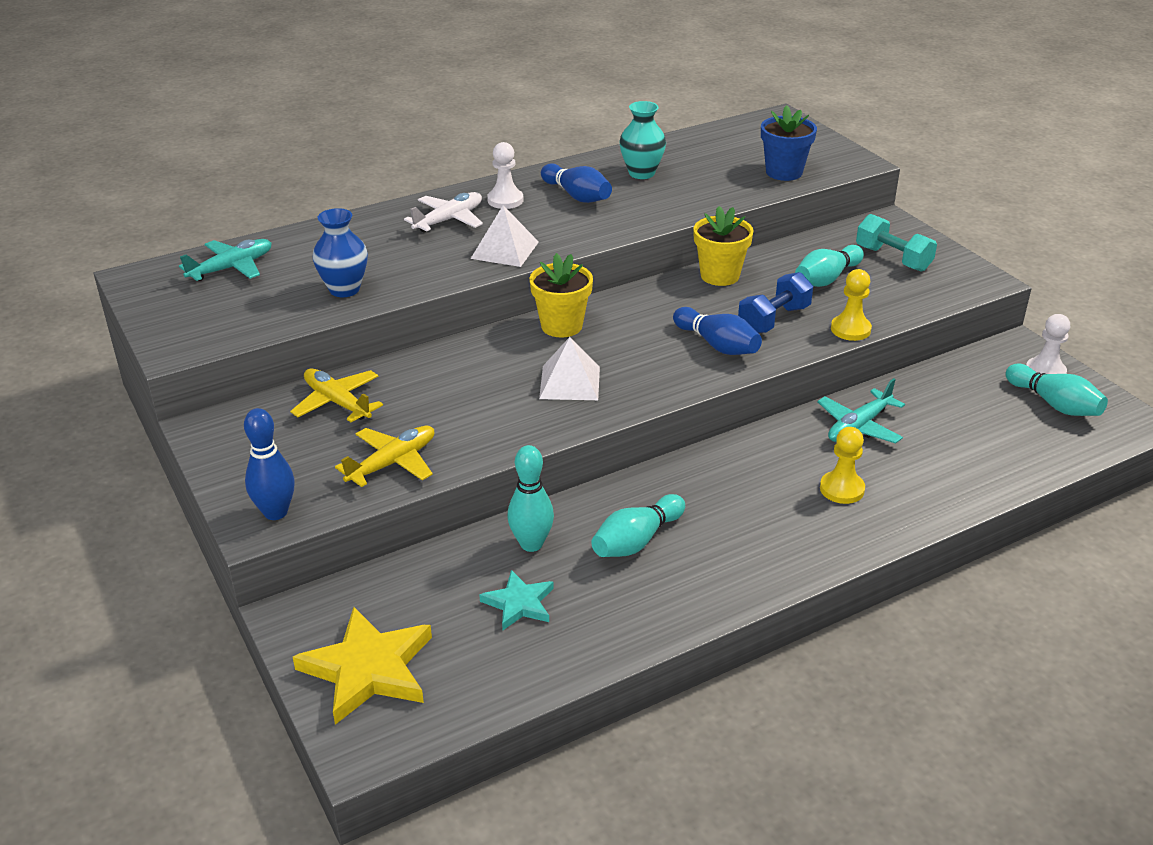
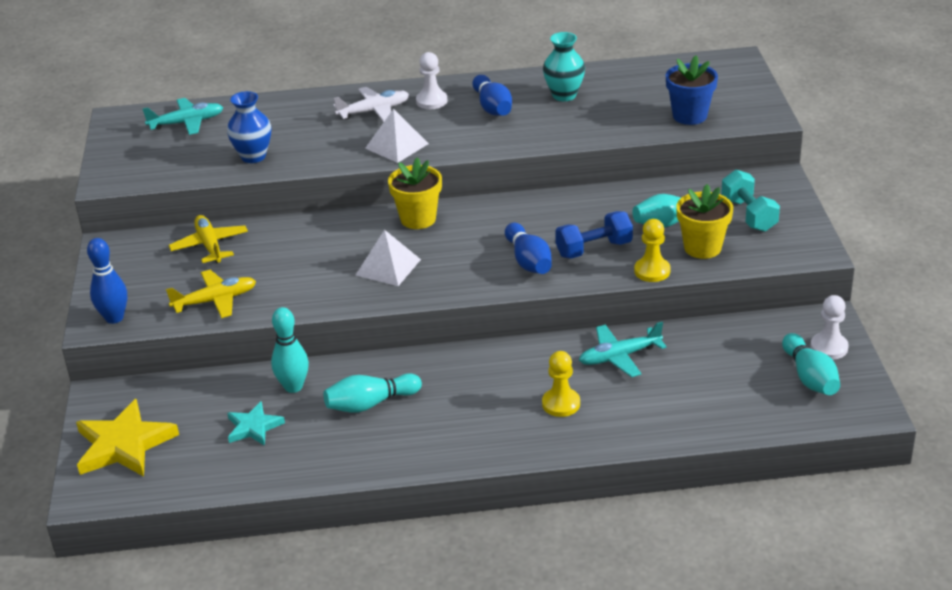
camera: 25 degrees right, 0 degrees up
(720, 275) = (582, 201): yellow flower pot -> yellow flower pot (702, 248)

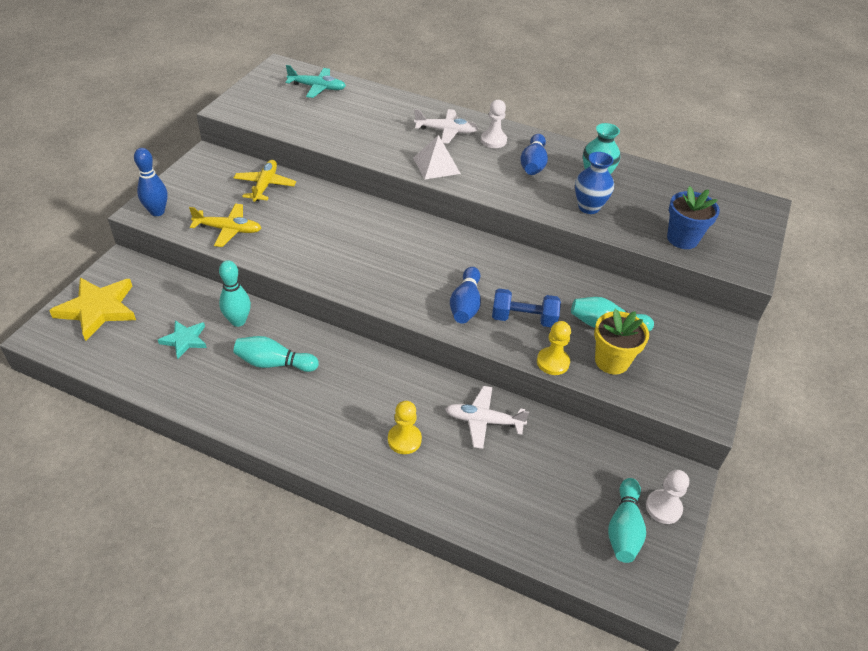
camera: 25 degrees right, 10 degrees up
(253, 156) = (334, 131): blue vase -> blue vase (588, 207)
(388, 267) = (362, 259): white pyramid -> none
(418, 219) = (418, 230): yellow flower pot -> none
(619, 357) = (483, 421): turquoise plane -> white plane
(749, 215) = (675, 349): turquoise dumbbell -> none

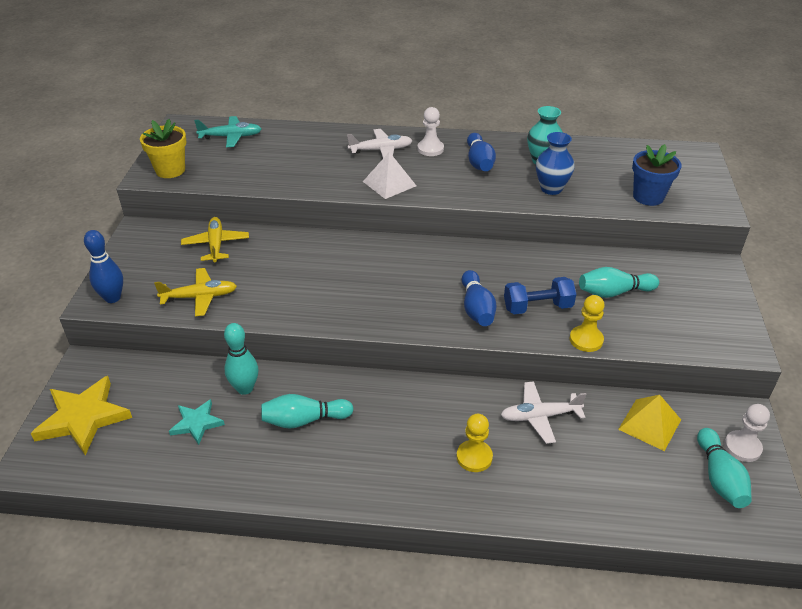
camera: 15 degrees left, 5 degrees down
(584, 459) = (649, 424): none -> yellow pyramid
(611, 361) = (637, 324): yellow flower pot -> yellow flower pot (170, 170)

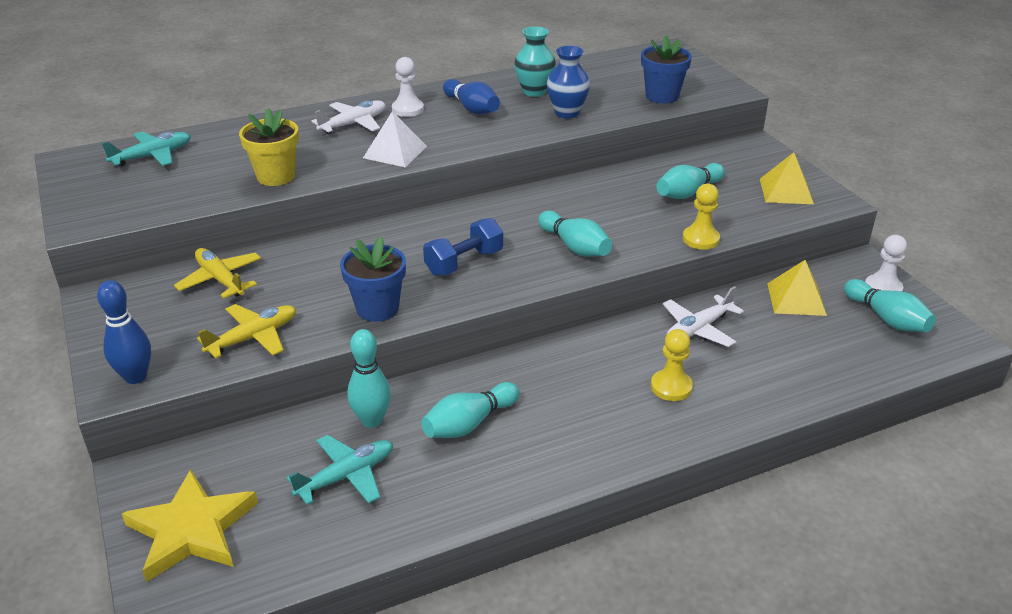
camera: 30 degrees left, 5 degrees down
(170, 170) = (105, 210): yellow flower pot -> yellow flower pot (276, 176)
(197, 423) = (346, 476): turquoise star -> turquoise plane
(293, 306) = (377, 308): none -> blue flower pot
(476, 308) = (575, 247): blue bowling pin -> turquoise bowling pin
(537, 307) = (631, 227): blue dumbbell -> blue dumbbell (464, 262)
(706, 322) = (786, 191): none -> yellow pyramid

